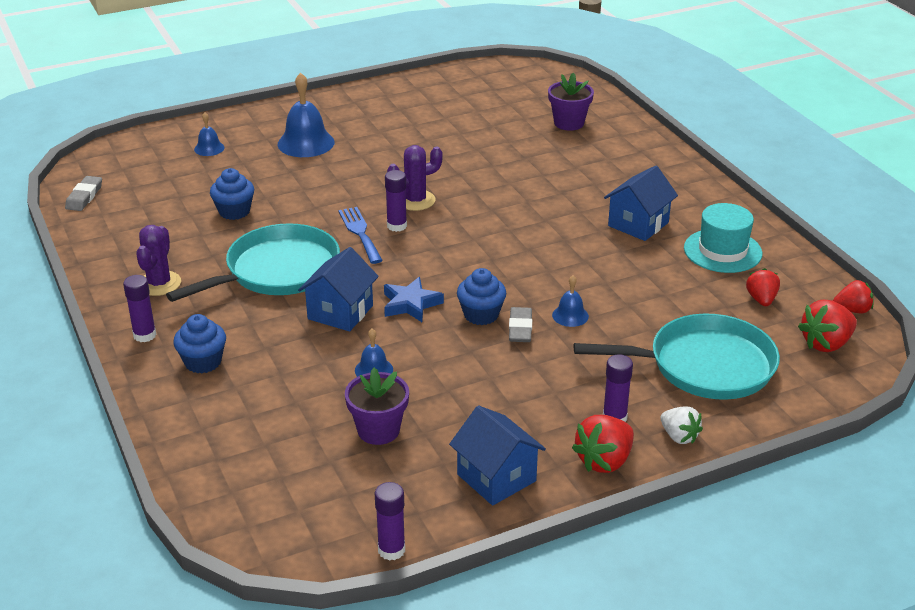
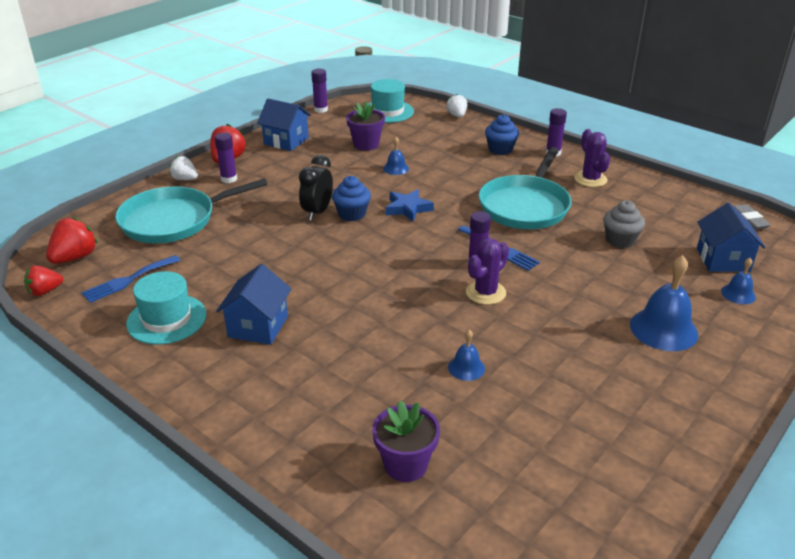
camera: 155 degrees right, 0 degrees up
(182, 455) = (457, 115): none -> white strawberry
(234, 211) = (620, 240): blue cupcake -> grey cupcake
(280, 504) = (387, 111): none -> turquoise hat
(340, 312) = (450, 192): blue house -> blue house (723, 260)
(520, 328) = (317, 212): grey eraser -> black clock
(570, 315) = (285, 229): blue bell -> blue bell (466, 368)
(761, 300) = (128, 280): red strawberry -> blue fork

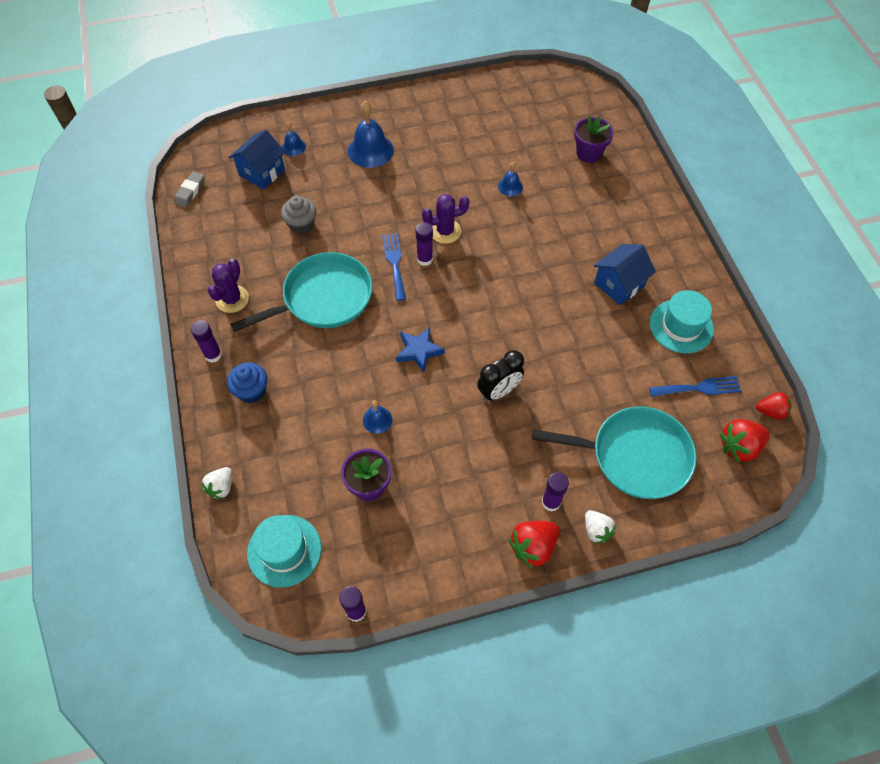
camera: 145 degrees left, 25 degrees up
(286, 141) = (447, 550): blue house -> none
(352, 214) = (471, 371): blue cupcake -> none

